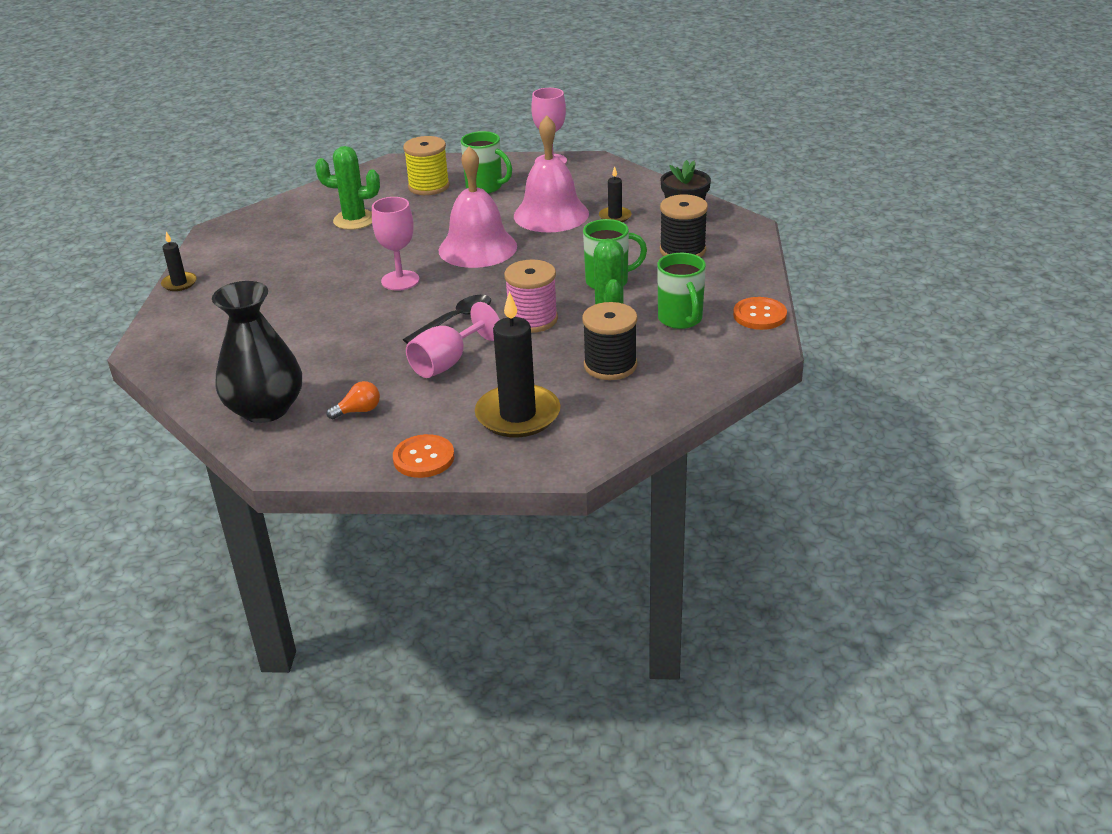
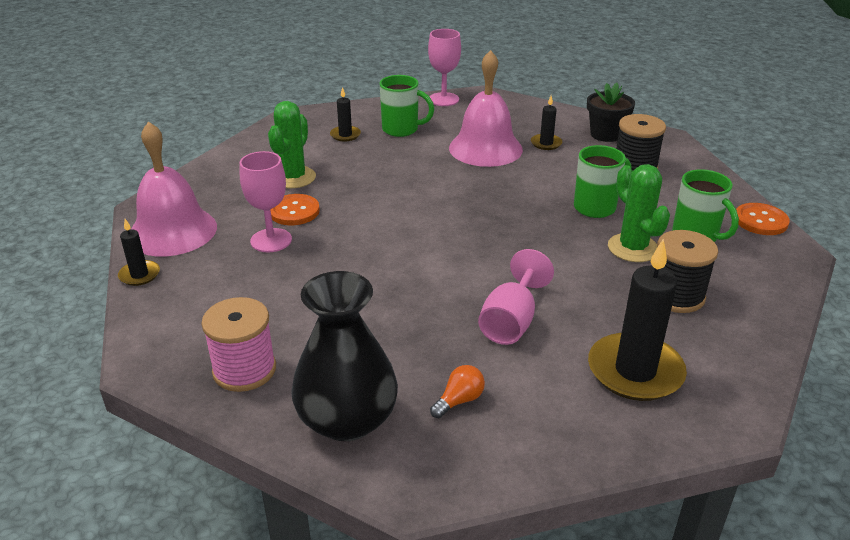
camera: 20 degrees left, 0 degrees up
(354, 220) = (293, 177): green cactus -> green cactus turned 60 degrees counterclockwise
(400, 280) = (389, 235): pink goblet -> pink goblet (271, 240)
(424, 458) = (580, 448): orange button -> orange button (294, 211)
(429, 186) = (345, 135): yellow spool -> black candle
(455, 320) = (480, 270): black spoon -> none
(477, 248) = (442, 190): pink bell -> pink bell (172, 231)
(532, 319) = (558, 258): pink spool -> pink spool (244, 370)

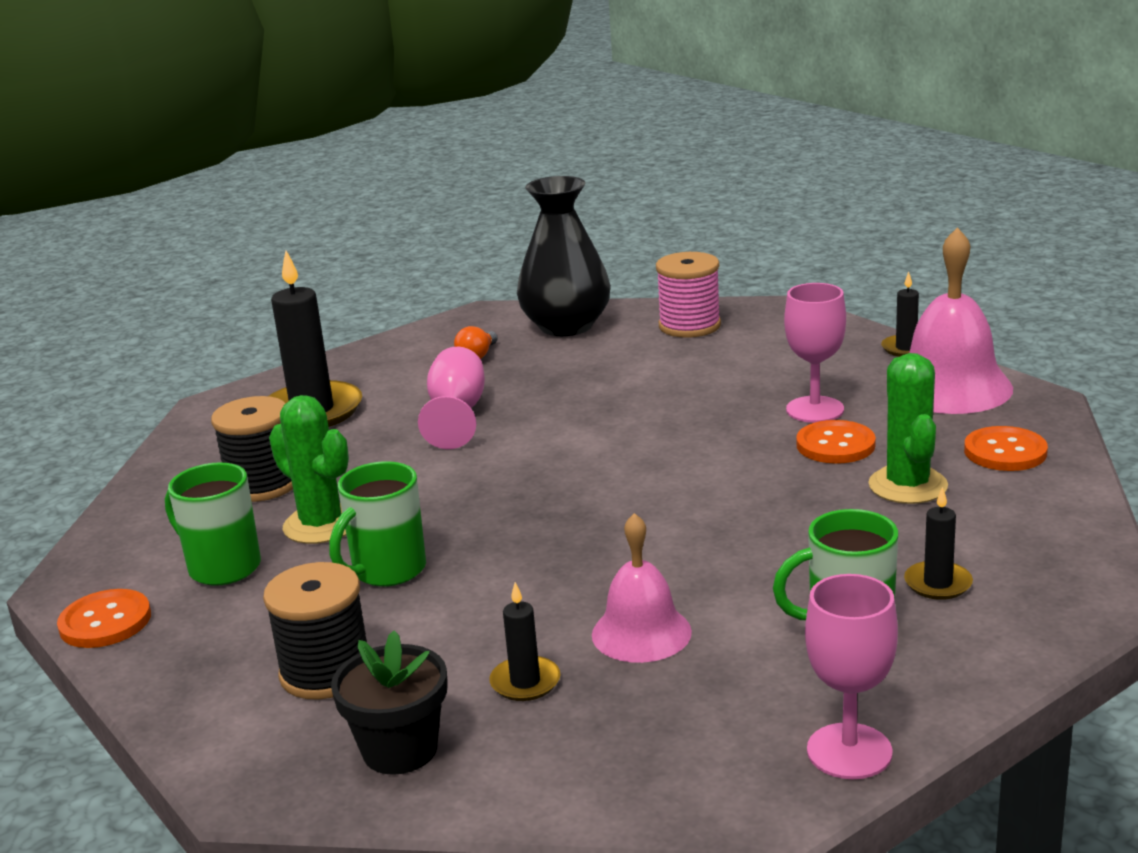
camera: 160 degrees right, 10 degrees down
(220, 181) = (1005, 452): none -> orange button
(485, 148) = (641, 633): pink bell -> pink bell, size x0.63

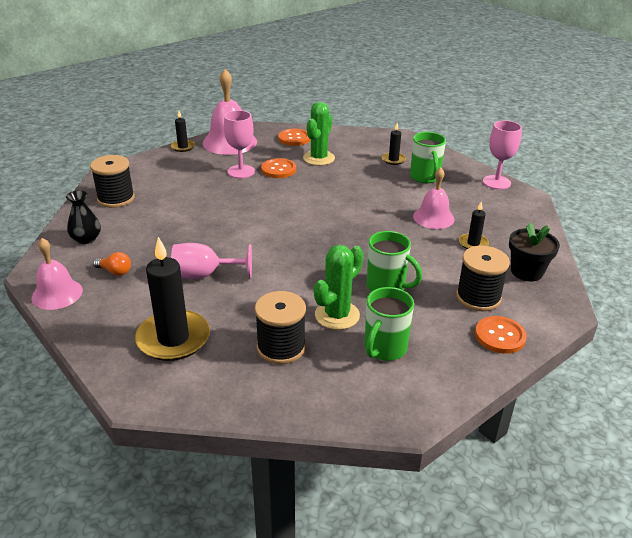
camera: 95 degrees left, 10 degrees up
(105, 622) = (447, 389): orange button -> orange button (500, 336)
(432, 332) = (57, 294): none -> pink bell
(566, 326) = (86, 239): black vase -> black vase, size x0.52
(689, 326) = (116, 198): pink spool -> black spool
(907, 485) = (319, 158): green cactus -> green cactus turned 60 degrees counterclockwise

